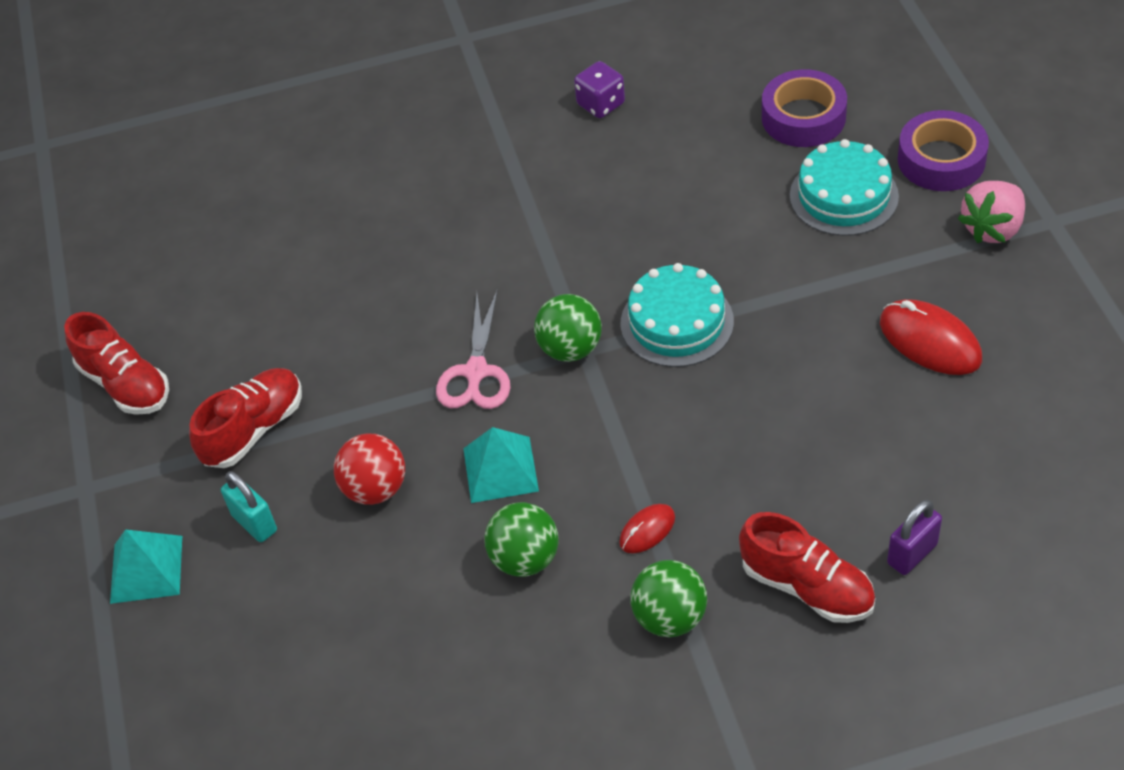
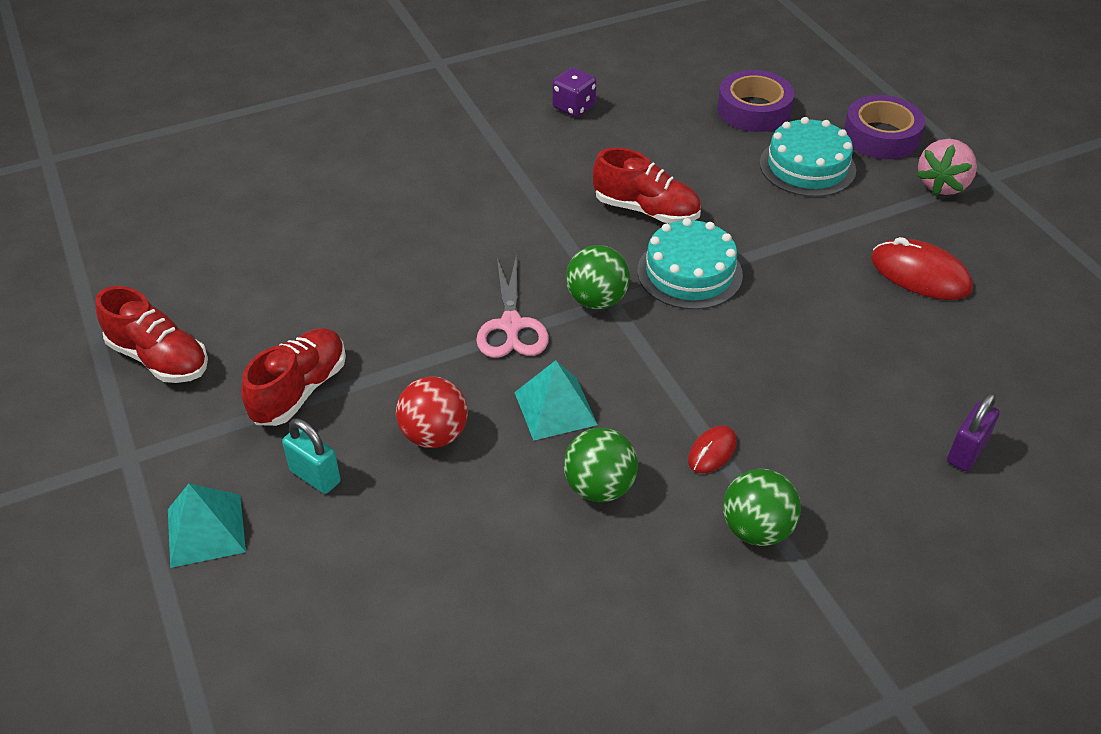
camera: 15 degrees left, 5 degrees down
(807, 587) = (879, 489): red shoe -> red shoe (646, 210)

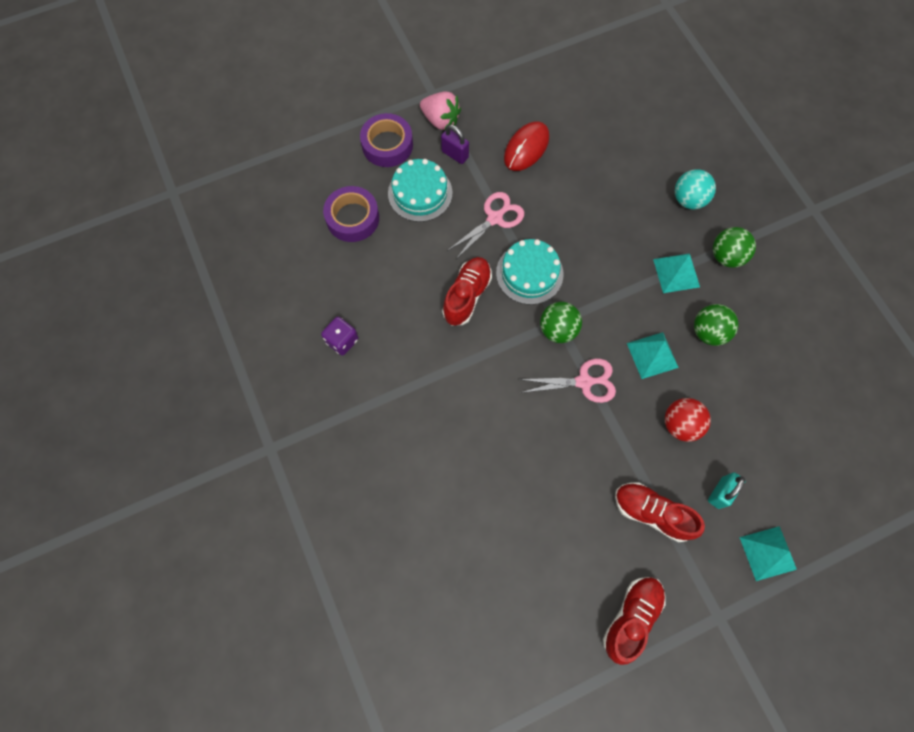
camera: 90 degrees left, 25 degrees up
(712, 451) = (676, 273): red mouse -> turquoise pyramid
(780, 238) = (495, 218): none -> pink scissors
(870, 482) = (688, 200): none -> turquoise ball
(966, 452) = (663, 153): purple padlock -> purple padlock (455, 154)

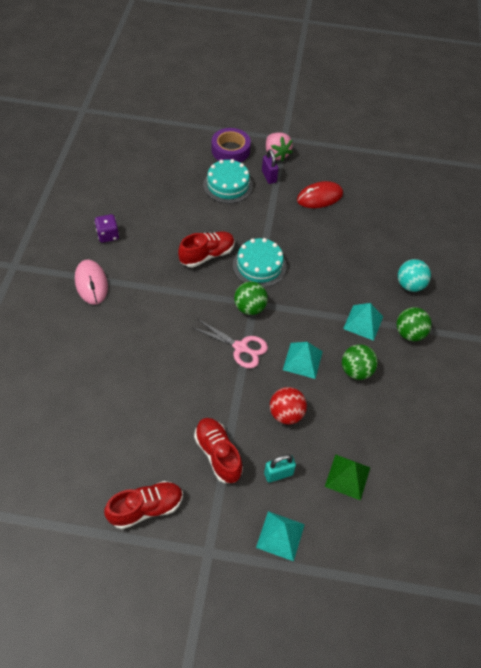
camera: 30 degrees right, 15 degrees down
(352, 218) = (174, 176): purple tape -> none
(374, 411) = (91, 283): none -> pink mouse
(495, 218) = (264, 223): pink scissors -> none
(781, 451) = (347, 477): none -> green pyramid

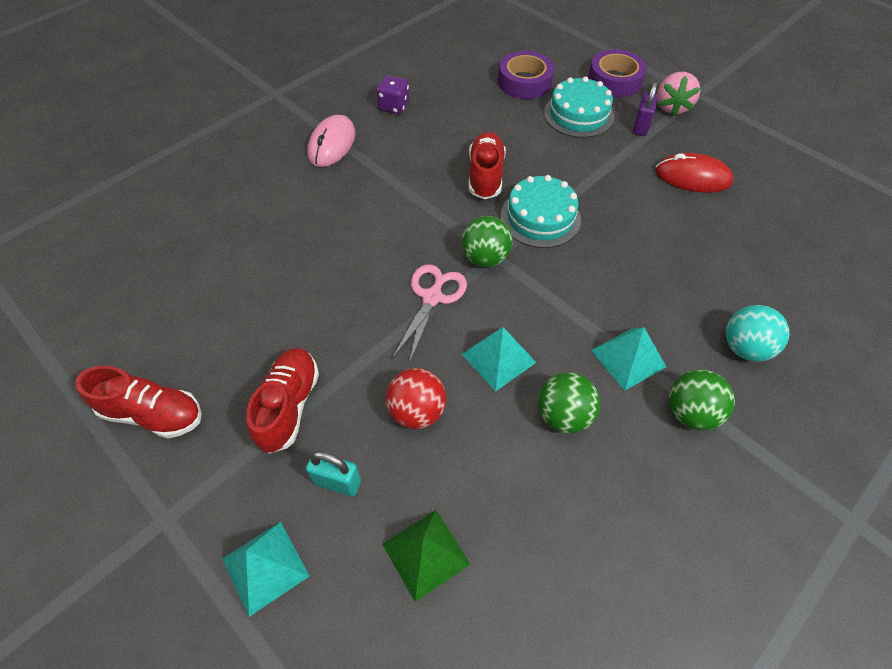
camera: 40 degrees right, 0 degrees up
(177, 176) = (524, 82): none -> purple tape
(207, 255) = (485, 176): red shoe -> red shoe turned 90 degrees counterclockwise
(241, 347) = (432, 297): pink scissors -> pink scissors turned 135 degrees counterclockwise

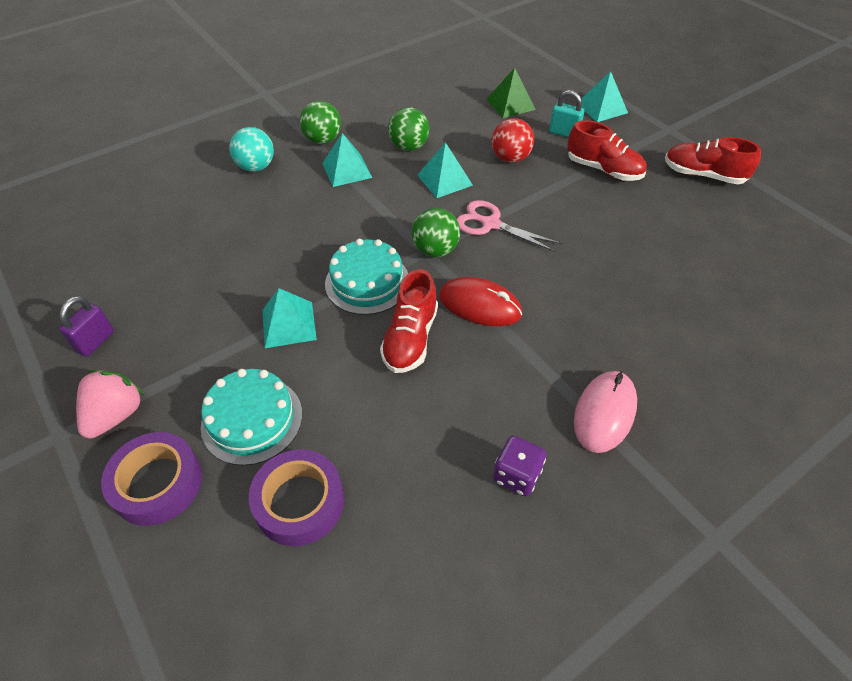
camera: 170 degrees left, 5 degrees down
(289, 406) = (603, 170): red shoe -> red shoe turned 75 degrees counterclockwise
(432, 297) = (490, 224): pink scissors -> pink scissors turned 90 degrees clockwise
(590, 175) = (289, 324): none -> turquoise pyramid
(640, 126) = (183, 386): purple padlock -> purple padlock (95, 341)
(692, 177) = (177, 307): red mouse -> red mouse (480, 305)

